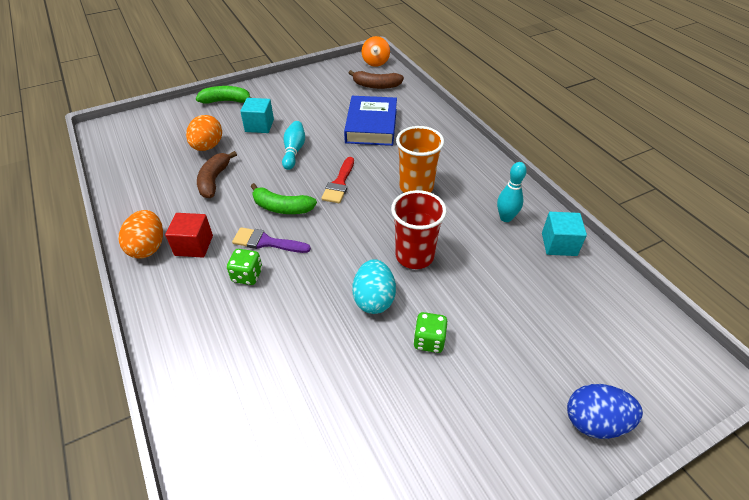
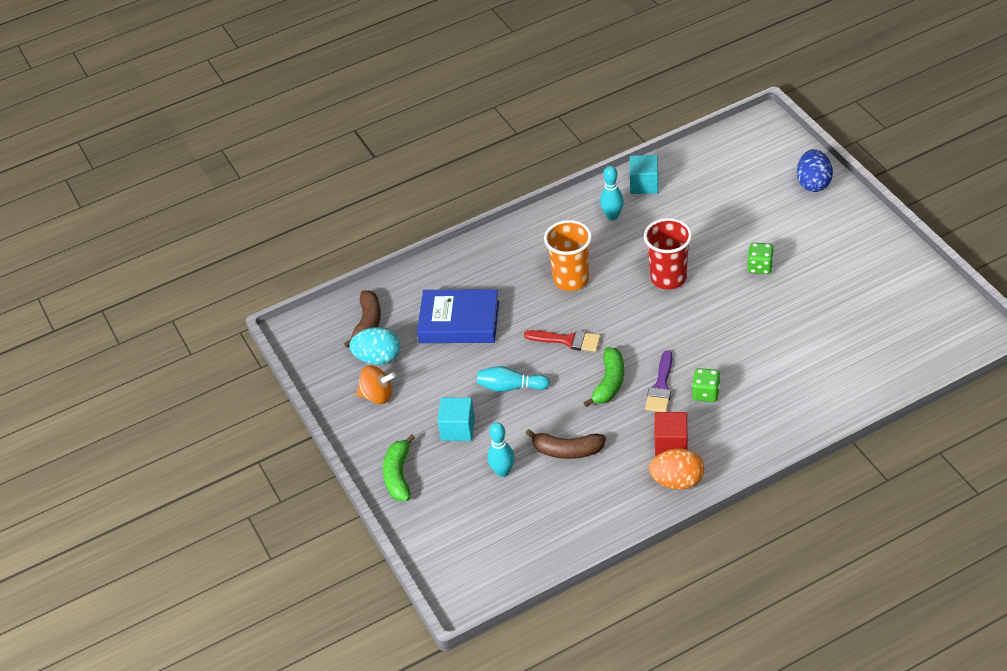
camera: 85 degrees left, 0 degrees up
(207, 147) = (503, 472): orange egg -> turquoise bowling pin
(374, 299) = (722, 302): turquoise egg -> turquoise egg (378, 358)
(375, 62) = (306, 328): orange spinning top -> orange spinning top (377, 395)

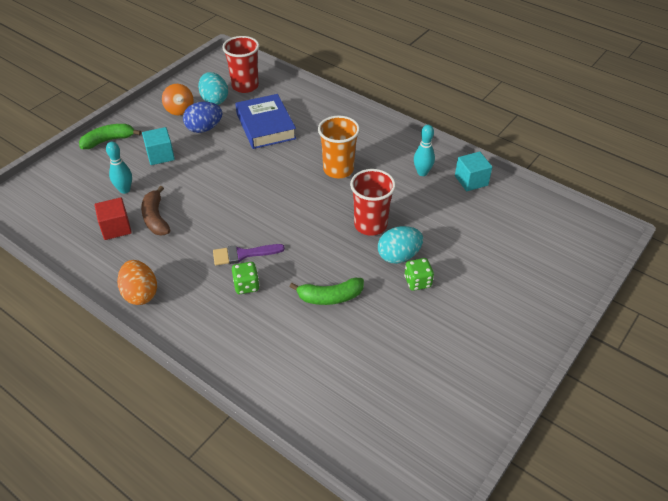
camera: 60 degrees right, 0 degrees up
(367, 323) = (245, 86): brown banana -> red cup
(510, 387) = (211, 169): turquoise bowling pin -> none
(568, 340) = (272, 186): red brush -> none
(609, 383) = (236, 222): green banana -> green banana (330, 297)
(671, 444) = (181, 278): red cube -> red cube (116, 228)
(721, 270) = (398, 256): none -> turquoise egg
(813, 183) = (551, 292): blue egg -> blue egg (204, 128)

